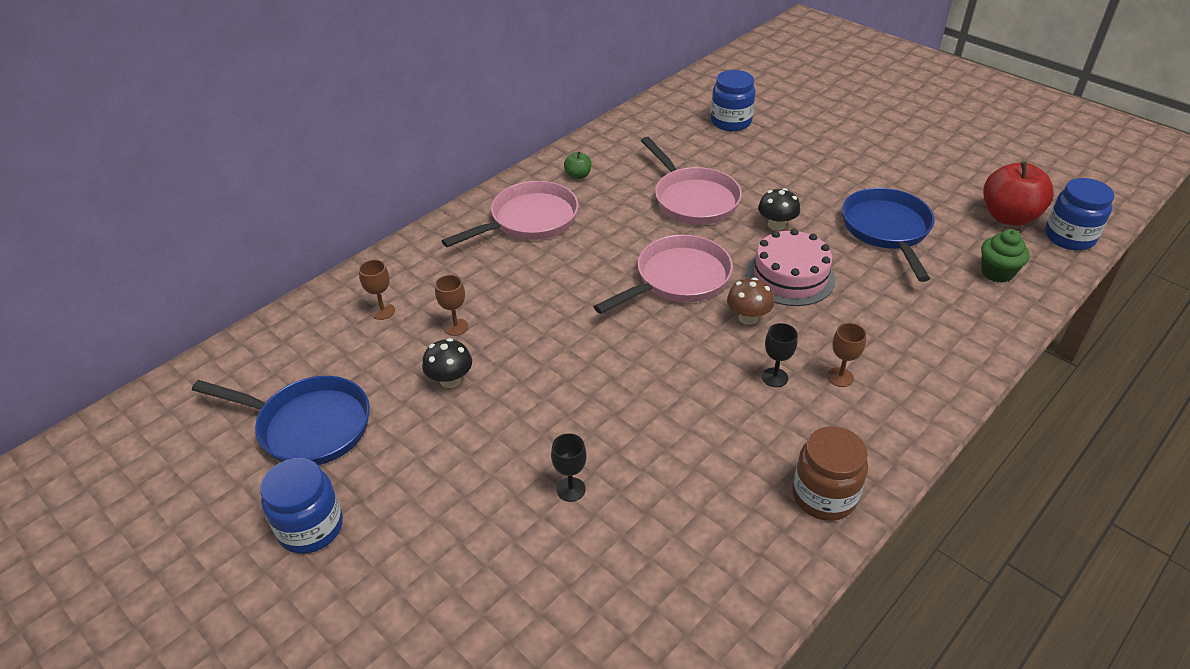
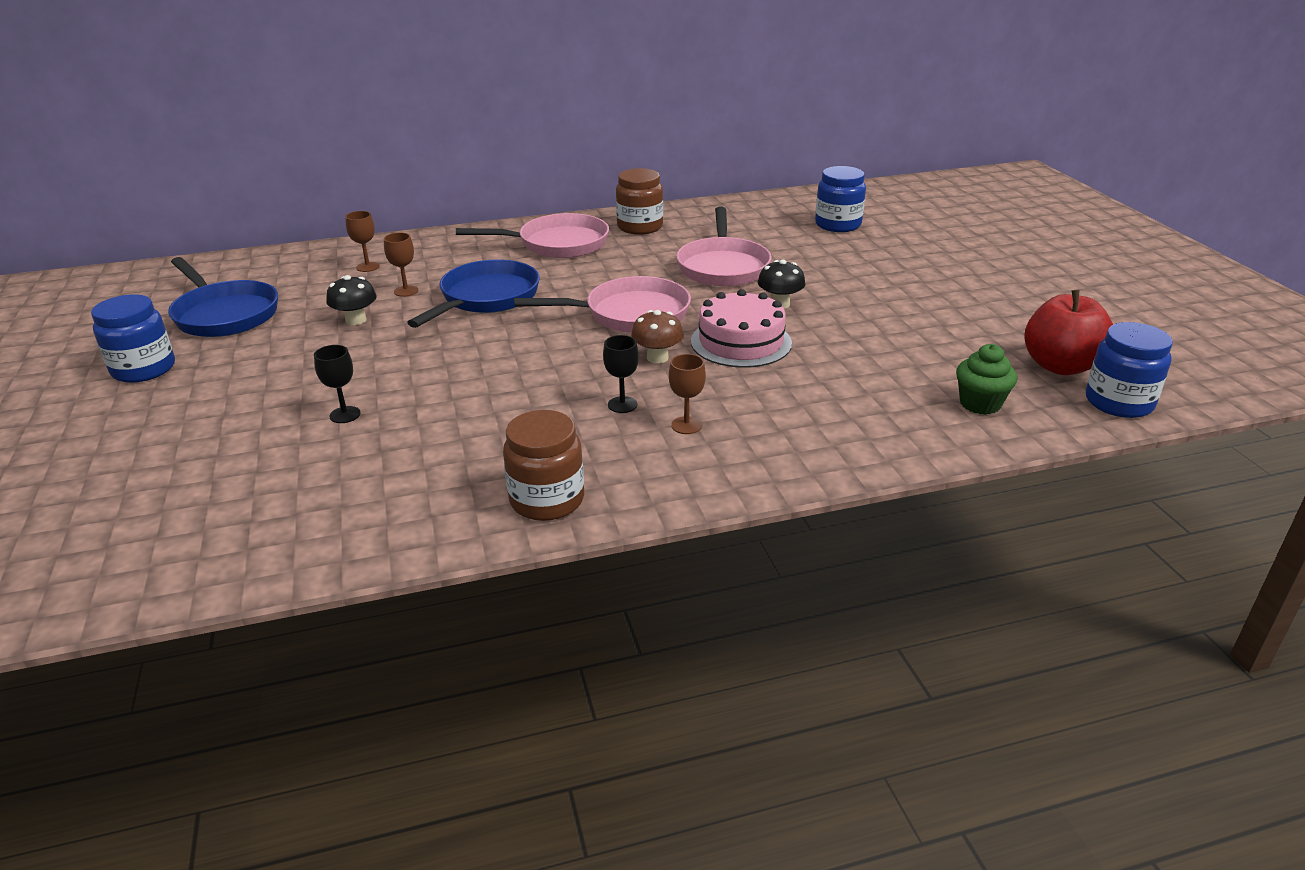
camera: 30 degrees right, 10 degrees down
(578, 176) = (640, 227): green apple -> brown jar
(887, 230) = (895, 338): blue pan -> blue pan (486, 298)

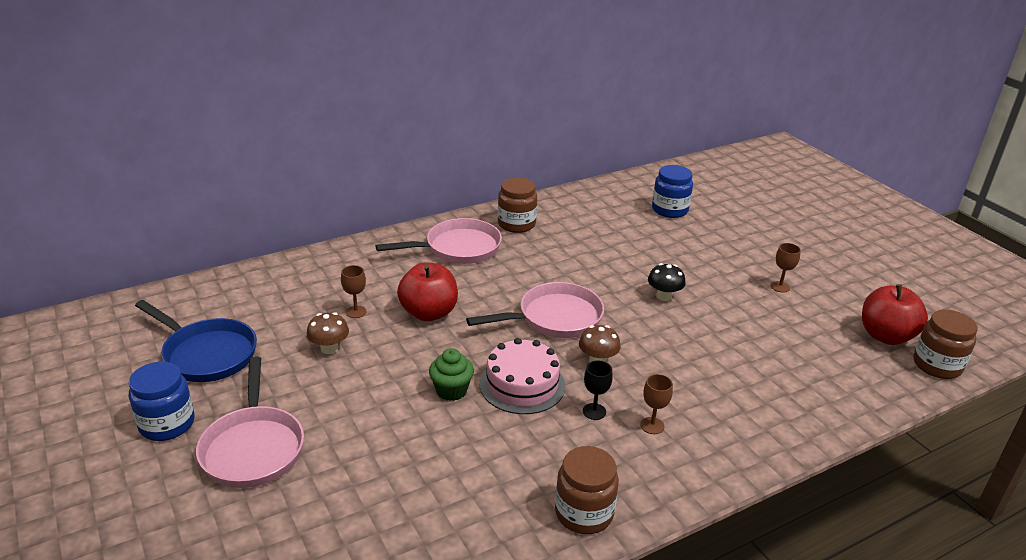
camera: 15 degrees left, 0 degrees up
(345, 415) = (376, 451): black goblet -> none
(356, 320) = (329, 348): black mushroom -> brown mushroom
(368, 267) = (307, 288): brown goblet -> brown goblet (780, 287)
(486, 298) = (429, 313): blue pan -> red apple
(723, 267) = (602, 261): pink pan -> pink pan (253, 448)
(741, 342) = (653, 338): pink cake -> pink cake (522, 384)
(980, 404) = (848, 378): green cupcake -> green cupcake (451, 390)
(1118, 402) = (937, 365): blue jar -> brown jar

